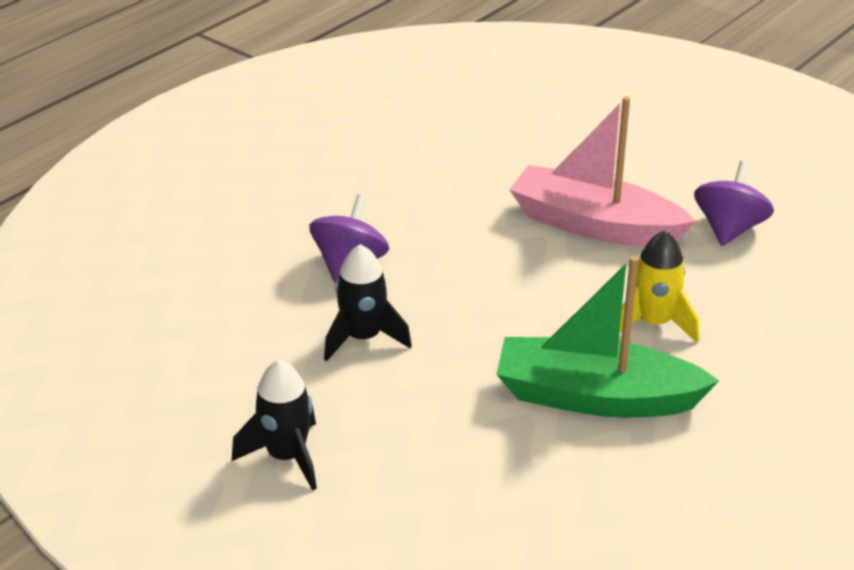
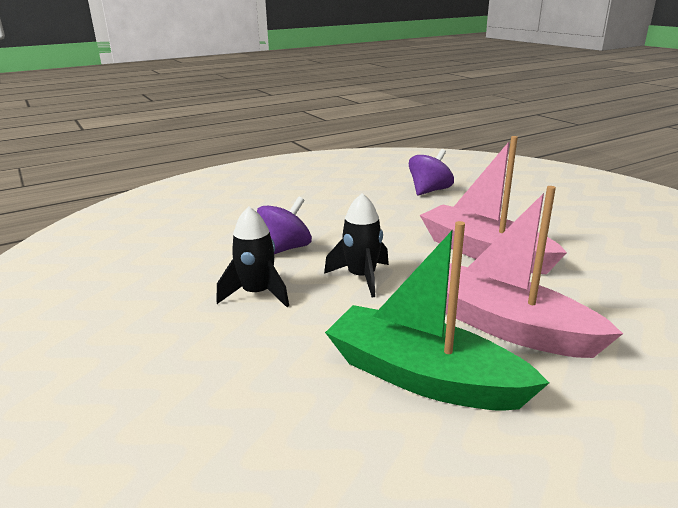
camera: 20 degrees right, 10 degrees down
(286, 457) = (122, 367): black rocket -> black rocket (361, 277)
(653, 323) = (506, 326): yellow rocket -> pink boat
(729, 229) = (600, 270): purple spinning top -> purple spinning top (429, 191)

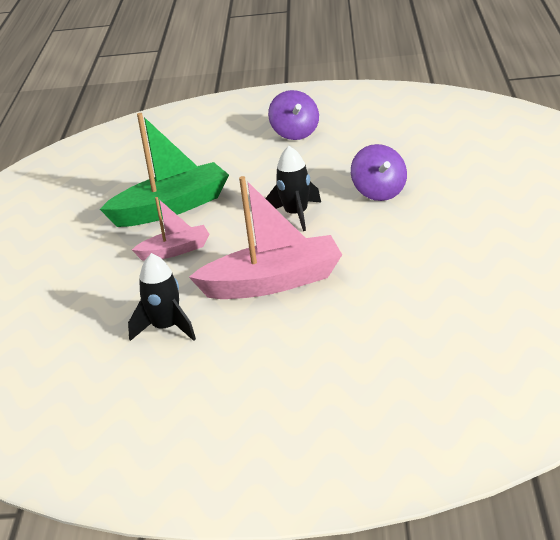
camera: 125 degrees right, 5 degrees up
(257, 294) = (318, 173): black rocket -> black rocket (166, 328)
(429, 191) = (451, 307): purple spinning top -> purple spinning top (295, 133)
(506, 326) = (175, 251): pink boat -> pink boat, size x0.55

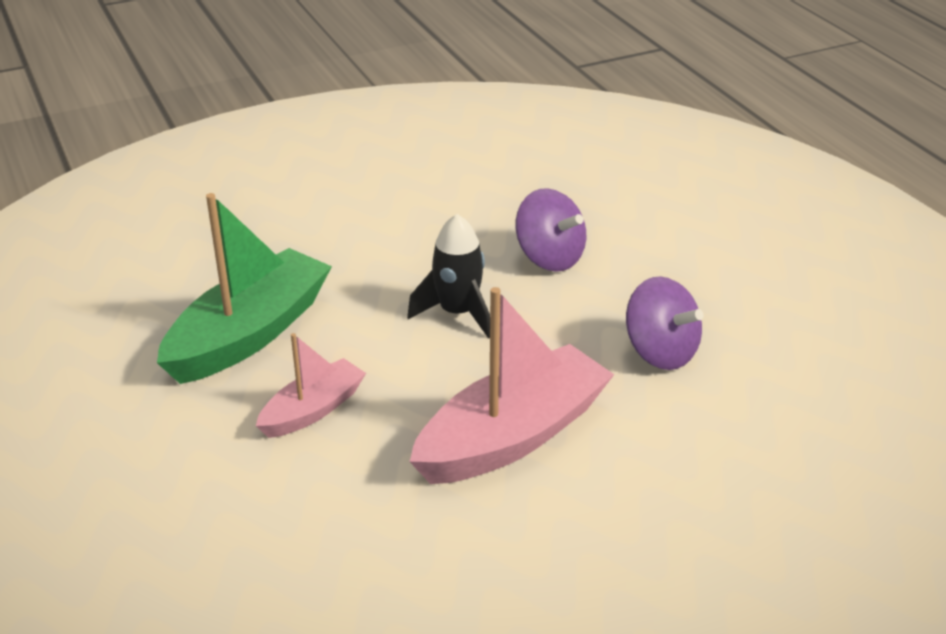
camera: 30 degrees left, 5 degrees up
(166, 328) = (405, 557): black rocket -> none
(295, 133) = (352, 180): purple spinning top -> purple spinning top (660, 352)

